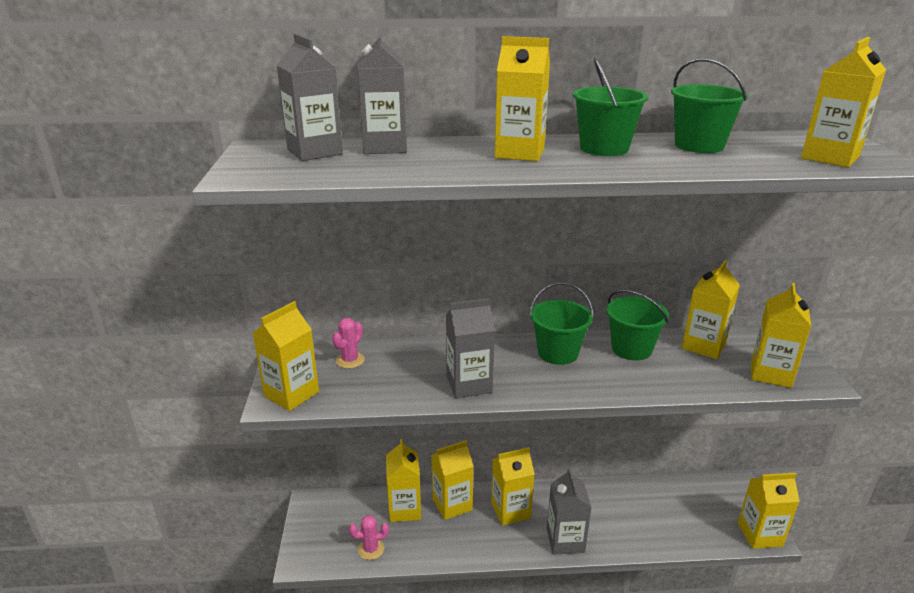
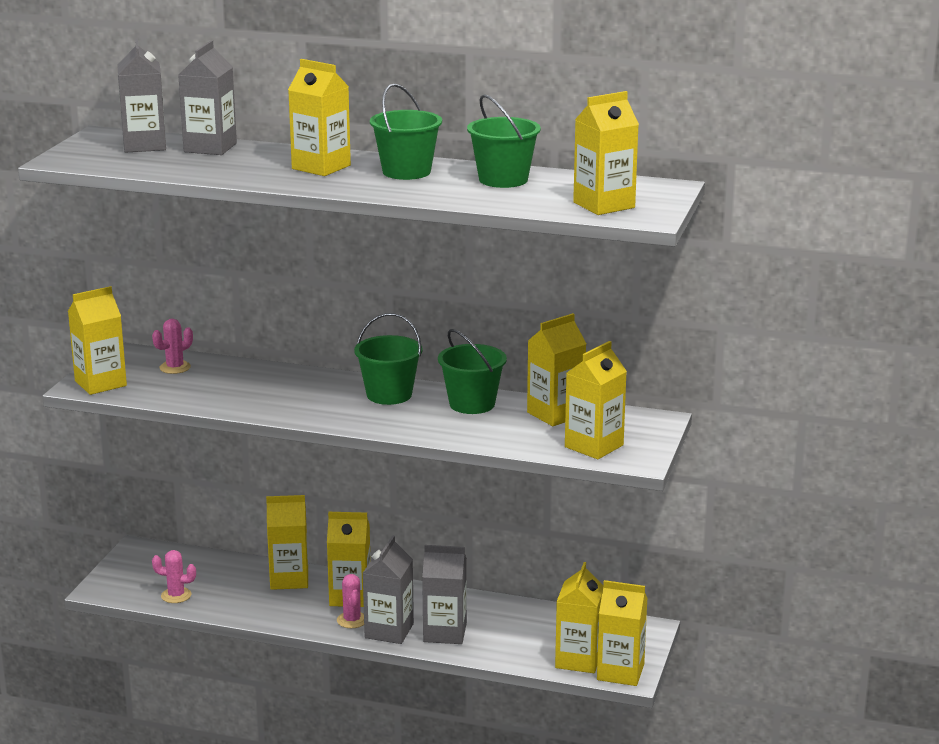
camera: 20 degrees right, 5 degrees down
(404, 509) = (234, 573): yellow carton -> yellow carton (578, 660)
(469, 384) = (272, 403): grey carton -> grey carton (445, 632)
(529, 536) = (352, 620): none -> pink cactus

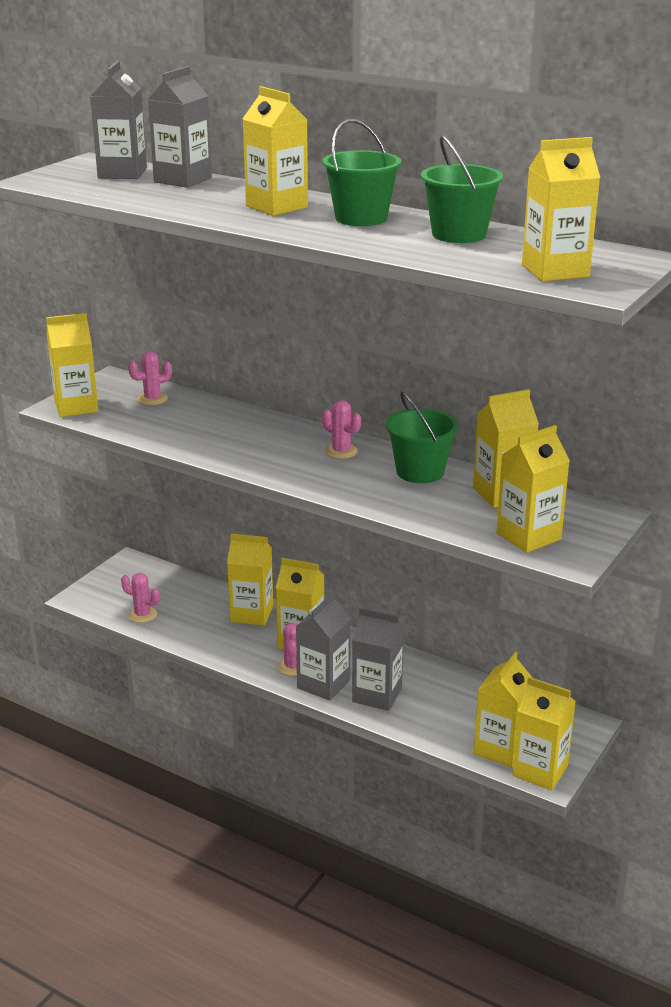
camera: 15 degrees right, 5 degrees up
(389, 395) = (341, 451): green bucket -> pink cactus

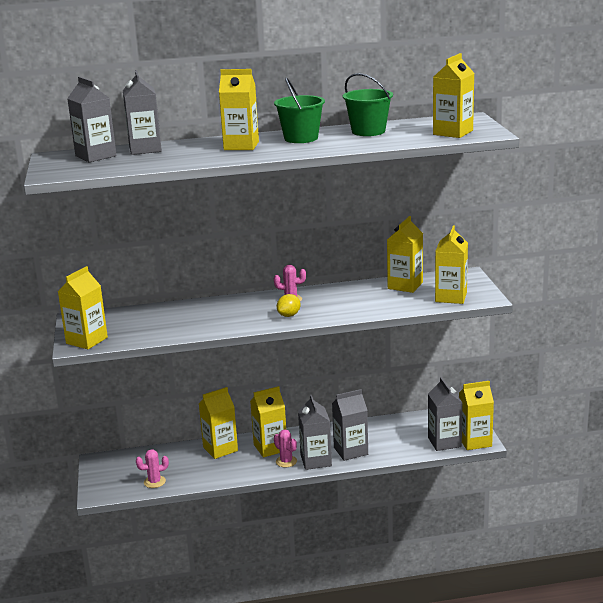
camera: 40 degrees left, 5 degrees down
(152, 399) = (127, 318): pink cactus -> none
(303, 470) = (289, 315): none -> yellow lemon
(420, 472) = (348, 292): green bucket -> none
(500, 749) = (444, 442): yellow carton -> grey carton

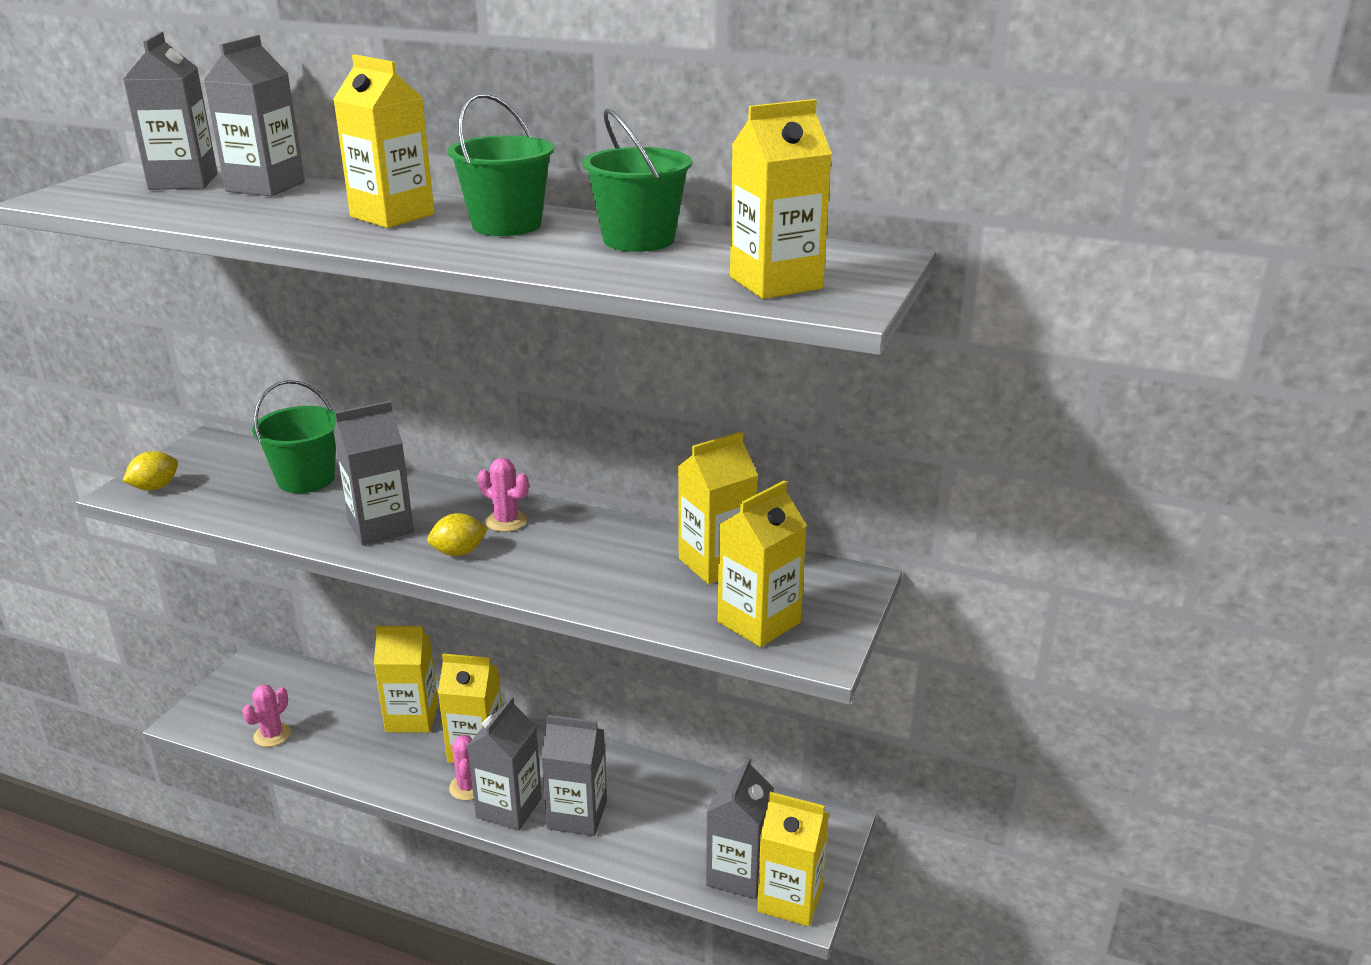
camera: 30 degrees right, 5 degrees up
(87, 340) = (155, 487): yellow carton -> yellow lemon
(154, 482) = (272, 735): pink cactus -> pink cactus turned 75 degrees counterclockwise
(162, 314) = (306, 479): none -> green bucket
(235, 318) = (380, 527): none -> grey carton

